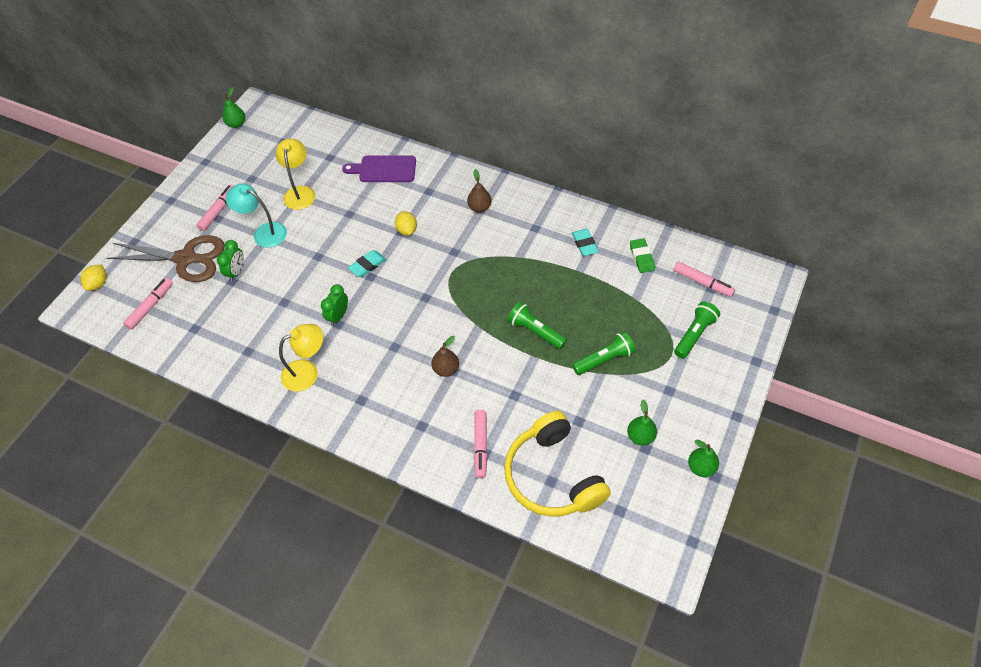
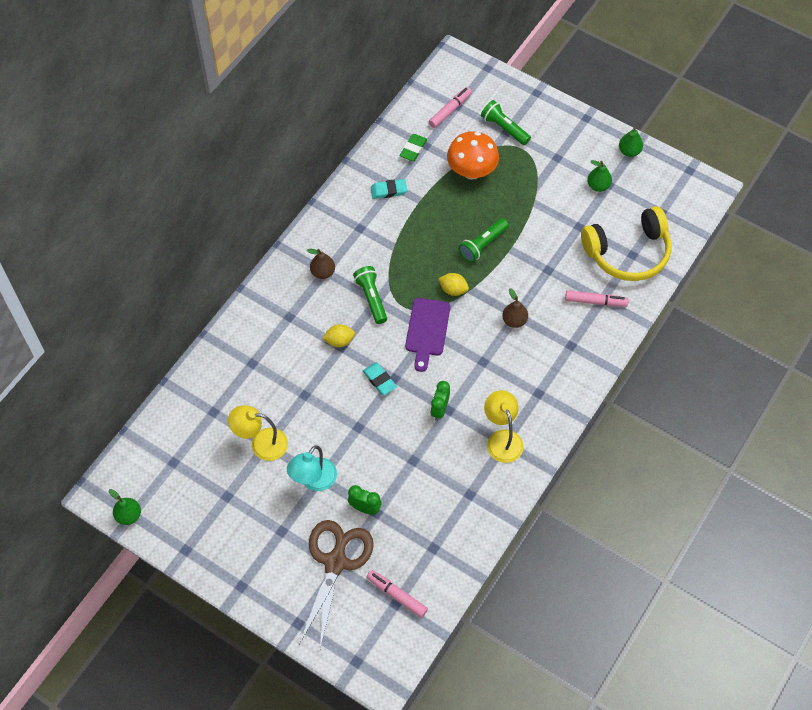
camera: 85 degrees left, 5 degrees up
(98, 284) = (355, 657): yellow lemon -> yellow lemon (453, 290)
(218, 211) = (270, 530): pink marker -> none
(338, 316) = (439, 409): green clock -> green clock turned 75 degrees clockwise
(384, 169) = (246, 357): purple cutting board -> purple cutting board (427, 330)
(604, 359) = (520, 197): green flashlight -> green flashlight (371, 298)
(627, 311) = (471, 171): none -> orange mushroom
(641, 257) = (413, 149): green eraser -> green eraser turned 60 degrees counterclockwise

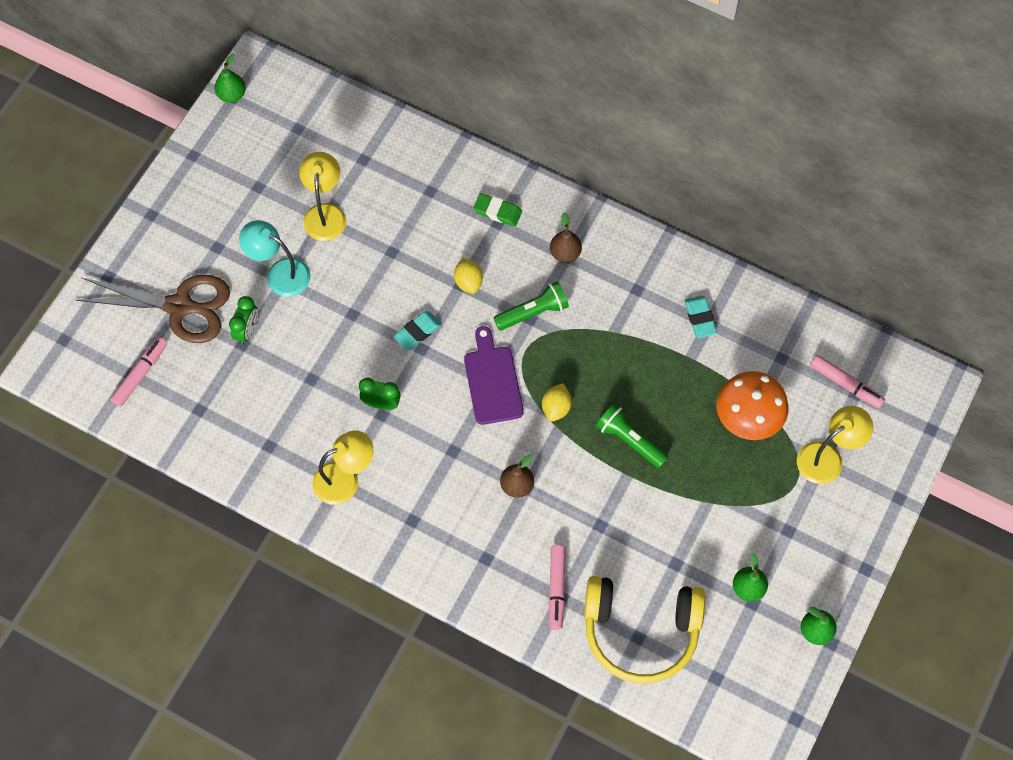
camera: 85 degrees right, 5 degrees up
(413, 149) = (772, 343): green eraser -> green eraser (497, 211)
(427, 330) = (492, 381): purple cutting board -> purple cutting board turned 75 degrees clockwise
(504, 128) = (827, 457): green flashlight -> yellow lamp
(628, 252) = (640, 631): yellow headphones -> yellow headphones turned 60 degrees counterclockwise

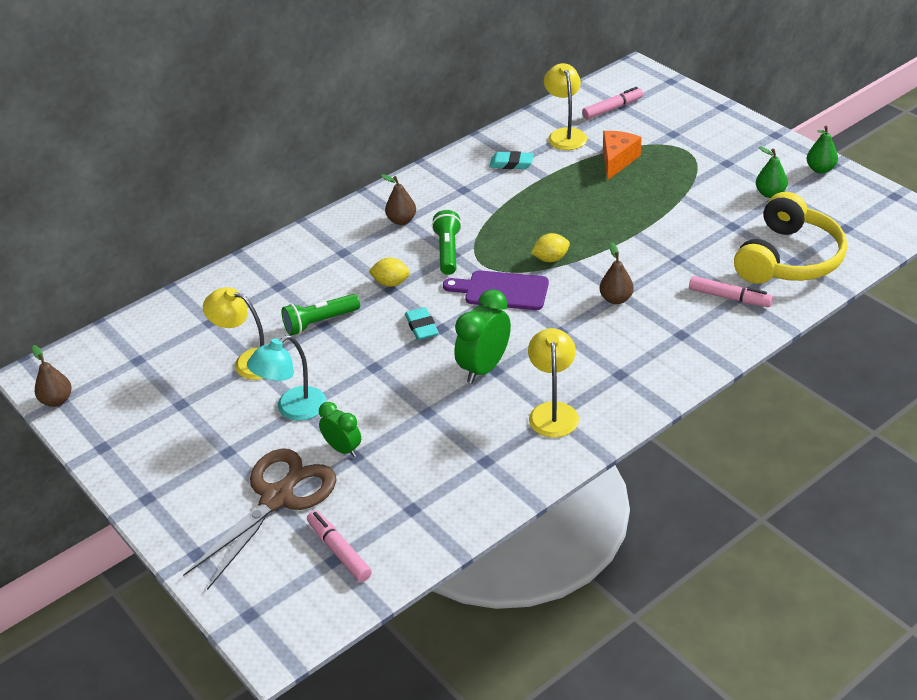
camera: 65 degrees left, 25 degrees down
(232, 95) = (57, 400): green pear -> brown pear
(381, 403) = (484, 368): green clock -> green clock, size x1.61
(497, 211) = (331, 250): green eraser -> none
(556, 408) = (550, 259): yellow lemon -> yellow lemon turned 60 degrees counterclockwise
(630, 440) = (604, 225): green flashlight -> green flashlight (320, 322)
(747, 419) = (617, 160): orange mushroom -> orange cheese
(827, 457) = (671, 131): yellow lamp -> yellow lamp (565, 134)

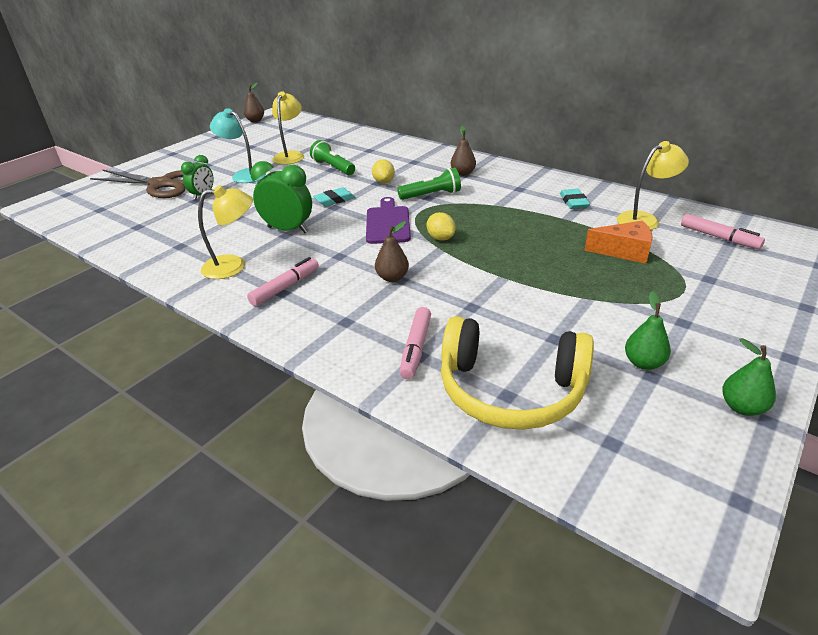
camera: 75 degrees right, 5 degrees down
(339, 551) = (107, 209): pink marker -> pink marker (285, 287)

